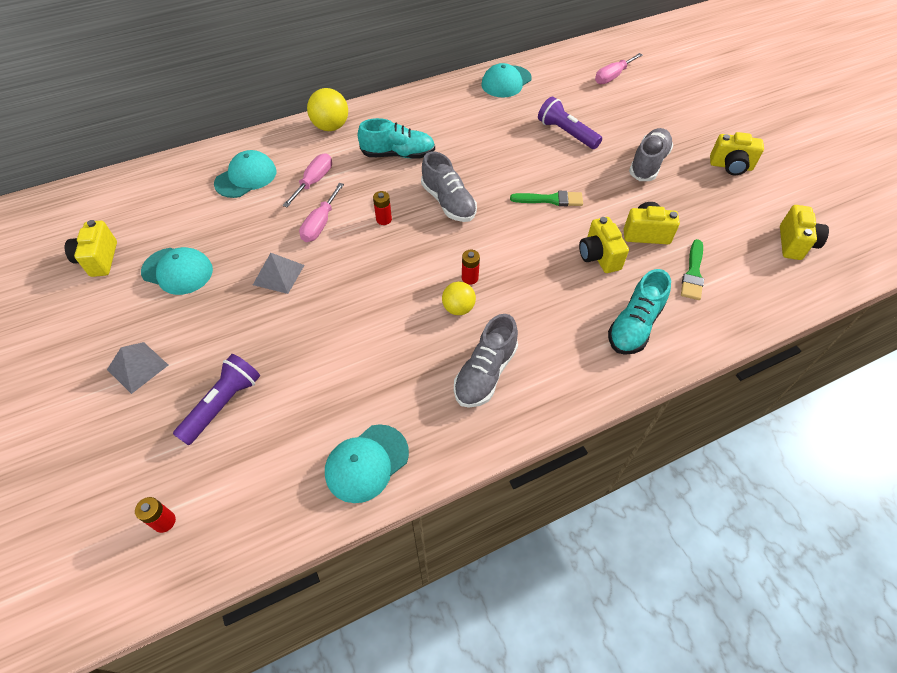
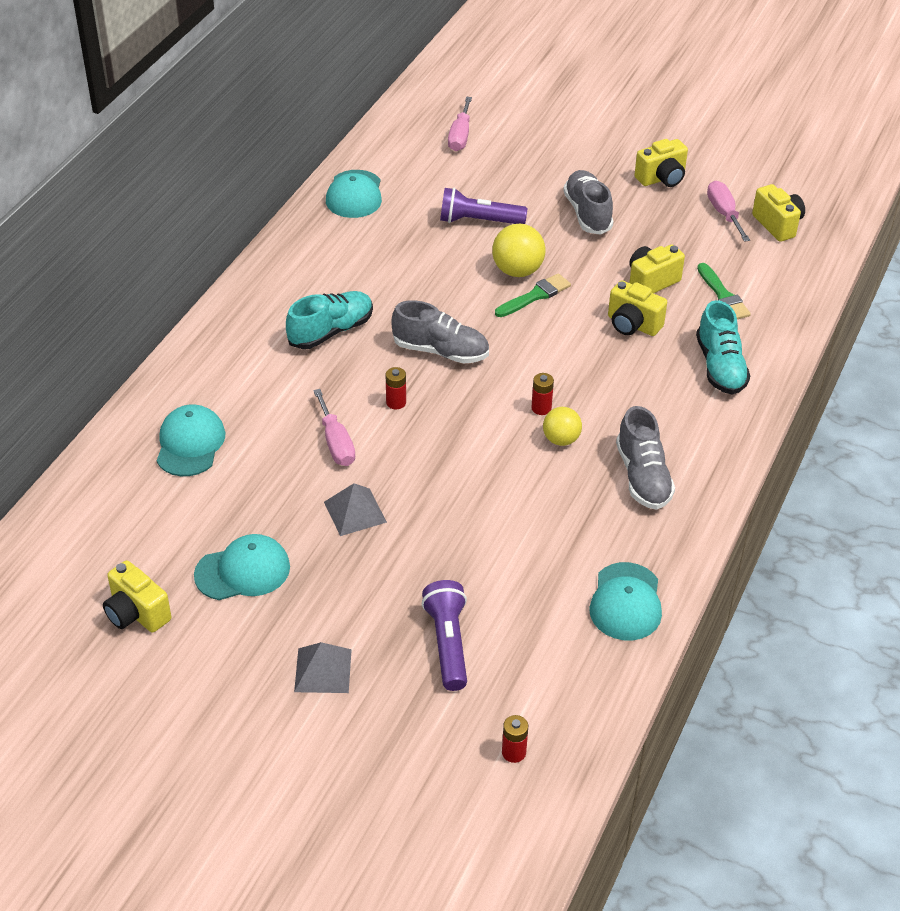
camera: 40 degrees left, 10 degrees down
(314, 181) = (274, 406): pink screwdriver -> pink screwdriver (724, 214)
(331, 127) = (217, 341): yellow ball -> yellow ball (517, 271)

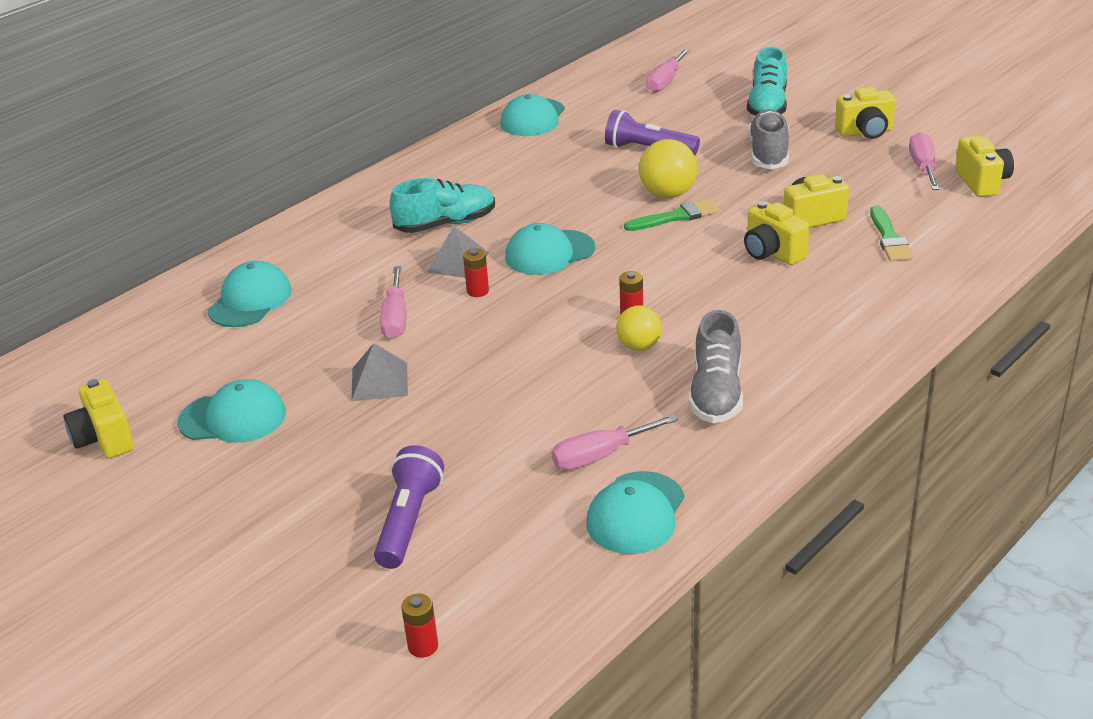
camera: 20 degrees right, 10 degrees down
(323, 670) = (259, 524): grey pyramid -> grey pyramid (457, 262)
(441, 351) = (549, 253): grey shoe -> turquoise cap
(575, 553) = (600, 456): none -> pink screwdriver
(720, 367) = (856, 302): turquoise shoe -> turquoise shoe (767, 106)

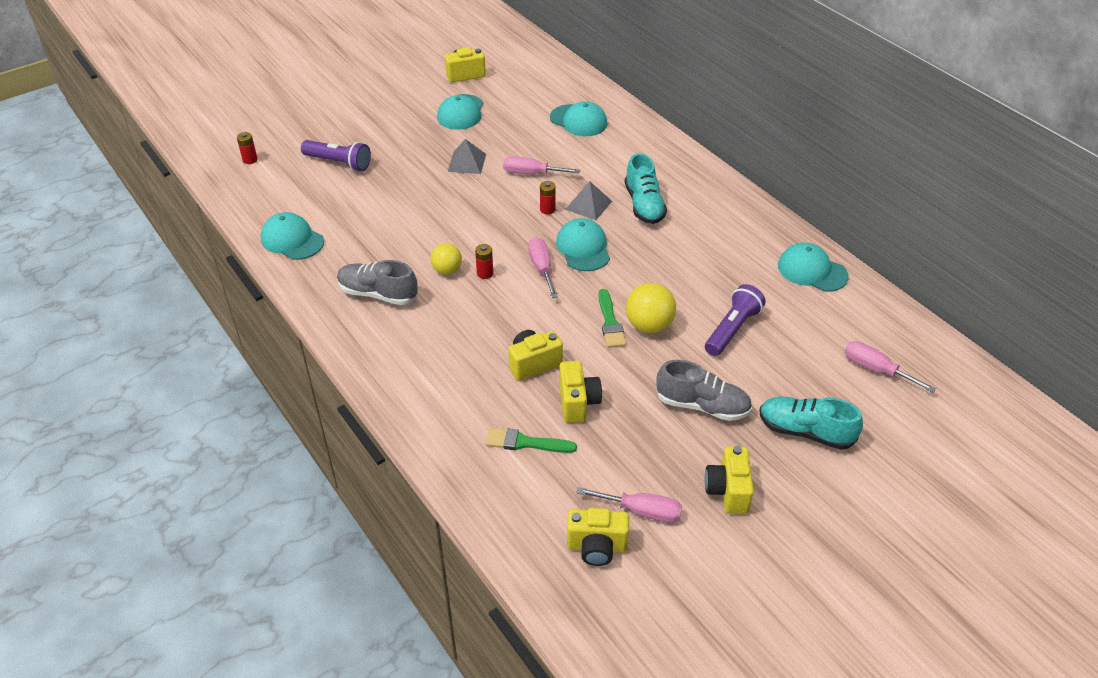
camera: 100 degrees right, 10 degrees up
(600, 456) = (348, 235): pink screwdriver -> pink screwdriver (542, 268)

